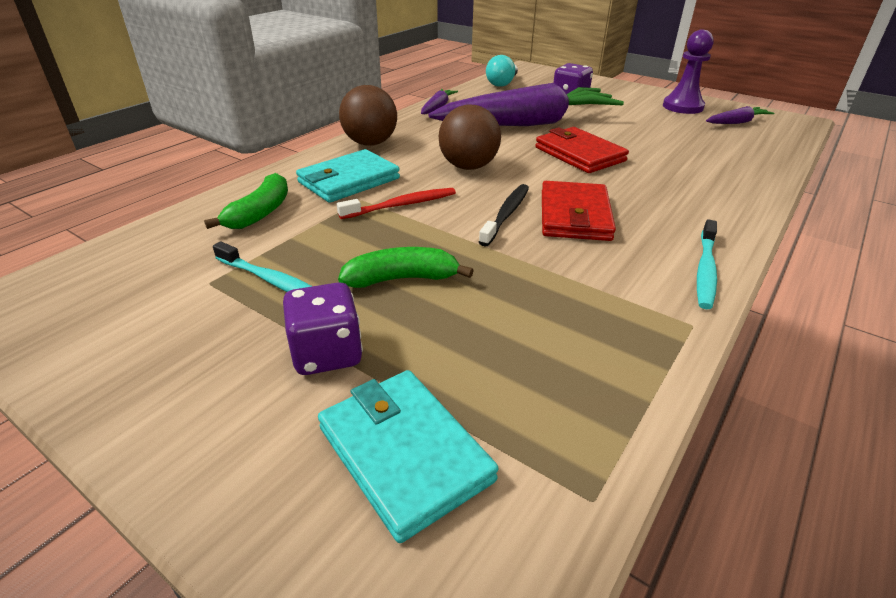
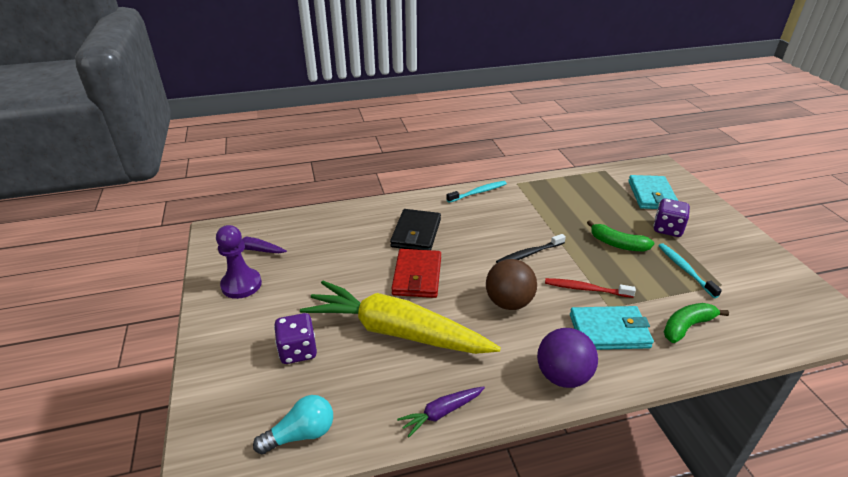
camera: 140 degrees left, 0 degrees up
(370, 143) = (562, 376): brown ball -> purple ball
(528, 123) = (396, 331): purple carrot -> yellow carrot
(574, 216) = (493, 237): red wallet -> none
(656, 184) = (416, 233): none -> black wallet

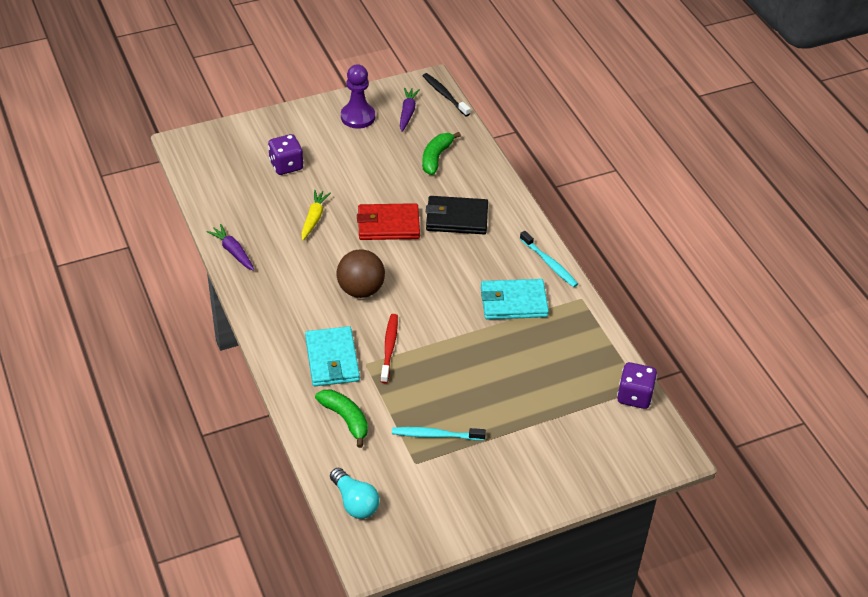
camera: 80 degrees right, 10 degrees up
(301, 434) = (210, 182): turquoise light bulb -> turquoise light bulb (355, 502)
(396, 331) = (314, 218): yellow carrot -> yellow carrot, size x0.41
(529, 254) = (438, 306): black toothbrush -> black toothbrush (444, 95)
(562, 376) = (275, 323): purple ball -> none
(617, 244) = (471, 382): green banana -> green banana (436, 157)
(651, 195) = (588, 430): turquoise wallet -> turquoise wallet (513, 302)
(667, 229) = (512, 433): purple dice -> purple dice (634, 396)
(685, 269) = (435, 435): turquoise toothbrush -> turquoise toothbrush turned 150 degrees counterclockwise

